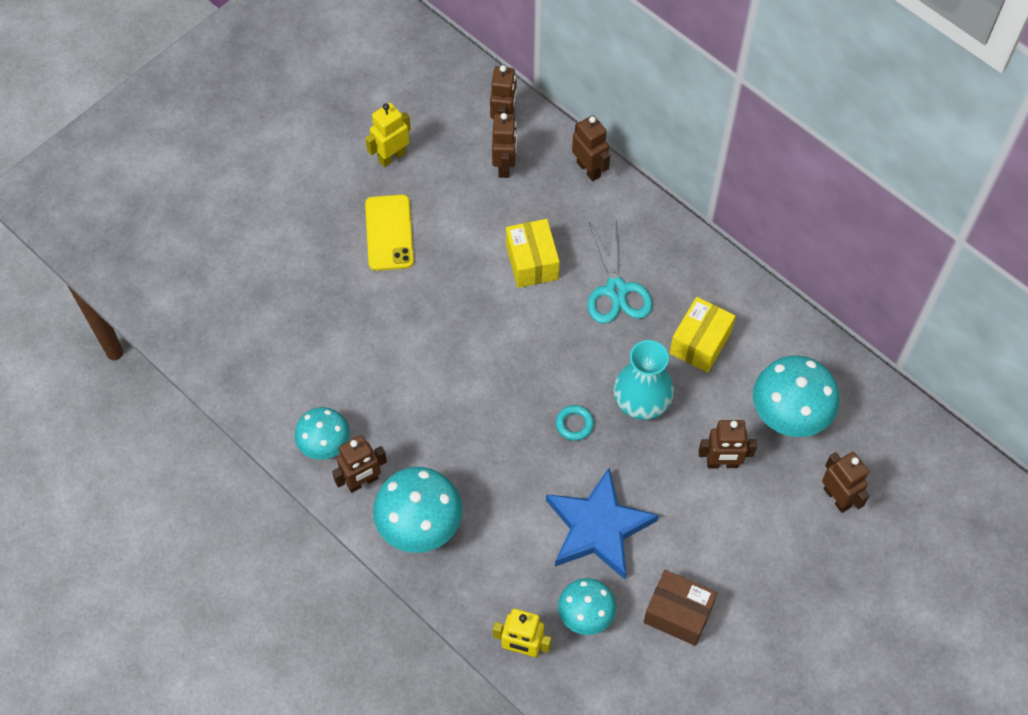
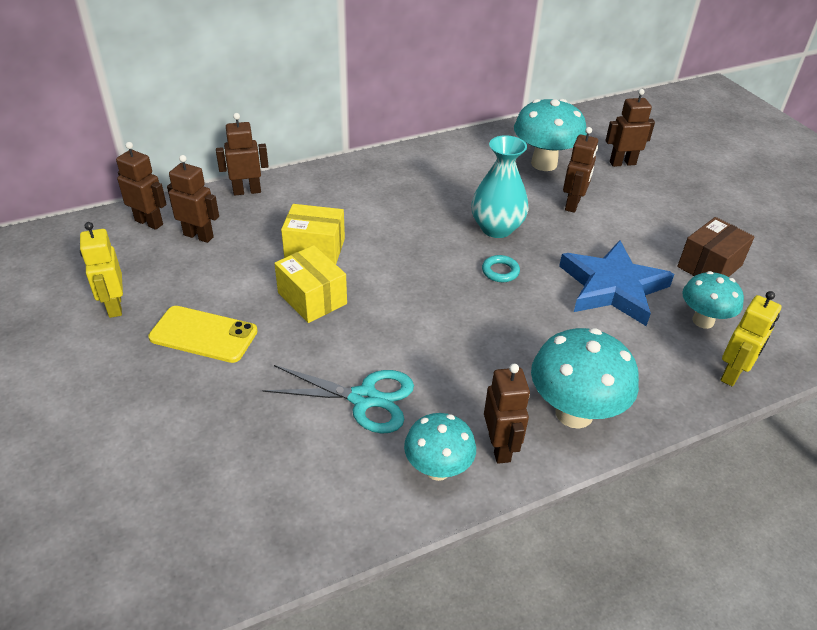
camera: 70 degrees left, 20 degrees down
(616, 290) = (378, 210): turquoise scissors -> turquoise scissors (364, 398)
(700, 343) = (456, 184): yellow box -> yellow box (312, 298)

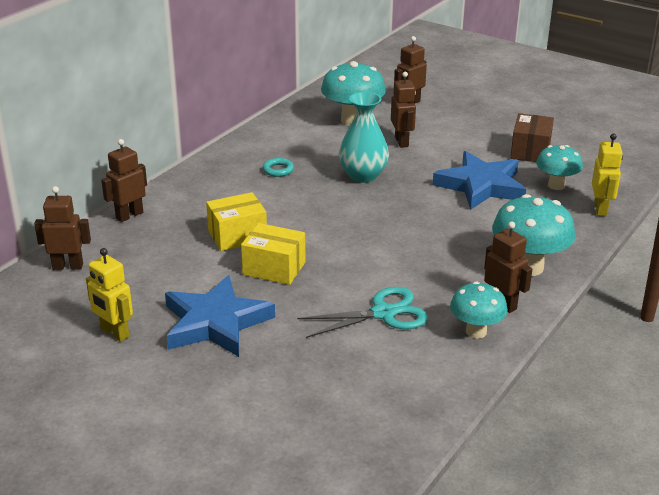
camera: 30 degrees left, 10 degrees down
(199, 236) = (126, 260): brown robot -> none
(203, 335) = (215, 322): yellow phone -> blue star
(500, 271) = (395, 202): turquoise ring -> turquoise ring (278, 170)

